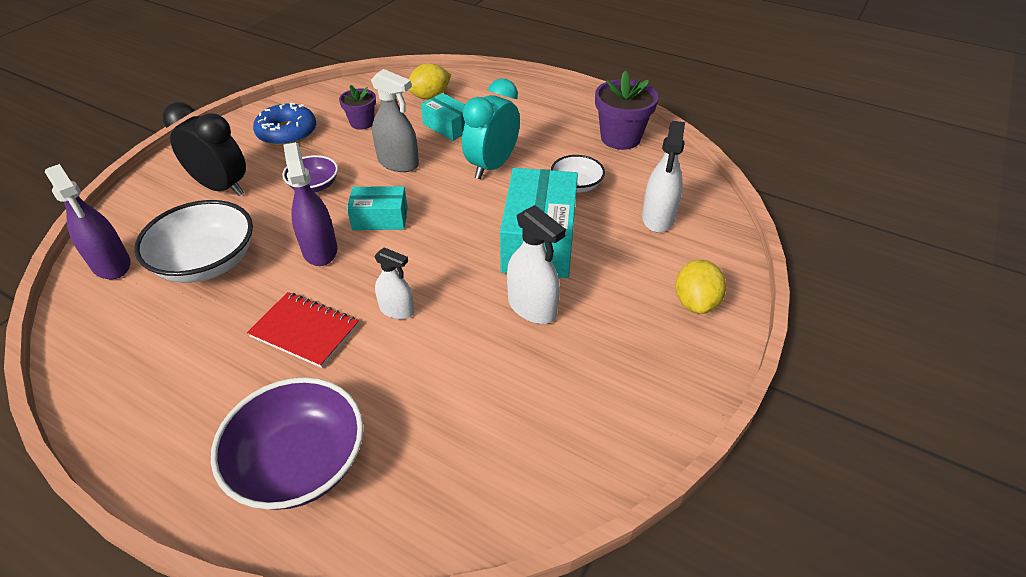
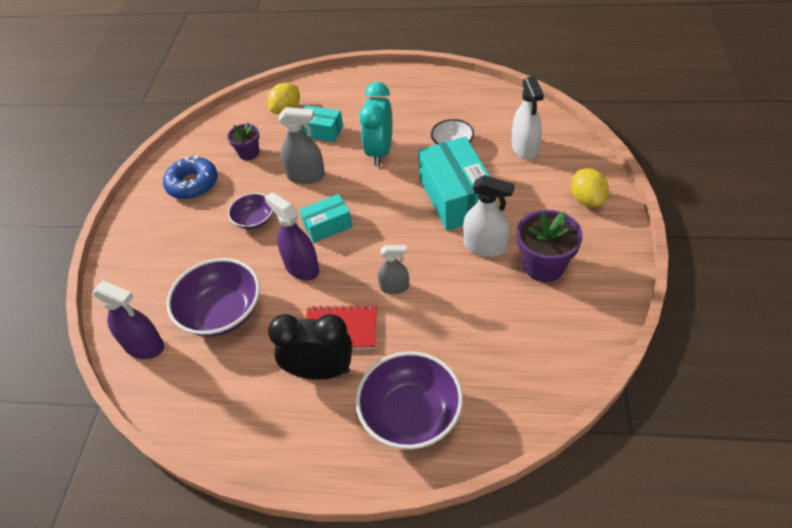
camera: 20 degrees left, 5 degrees up
(207, 262) = (222, 312): white bowl -> purple bowl
(222, 187) = (179, 250): black clock -> black clock (320, 371)
(397, 310) = (394, 287): white spray bottle -> grey spray bottle
(620, 138) = (458, 94): purple flower pot -> purple flower pot (544, 266)

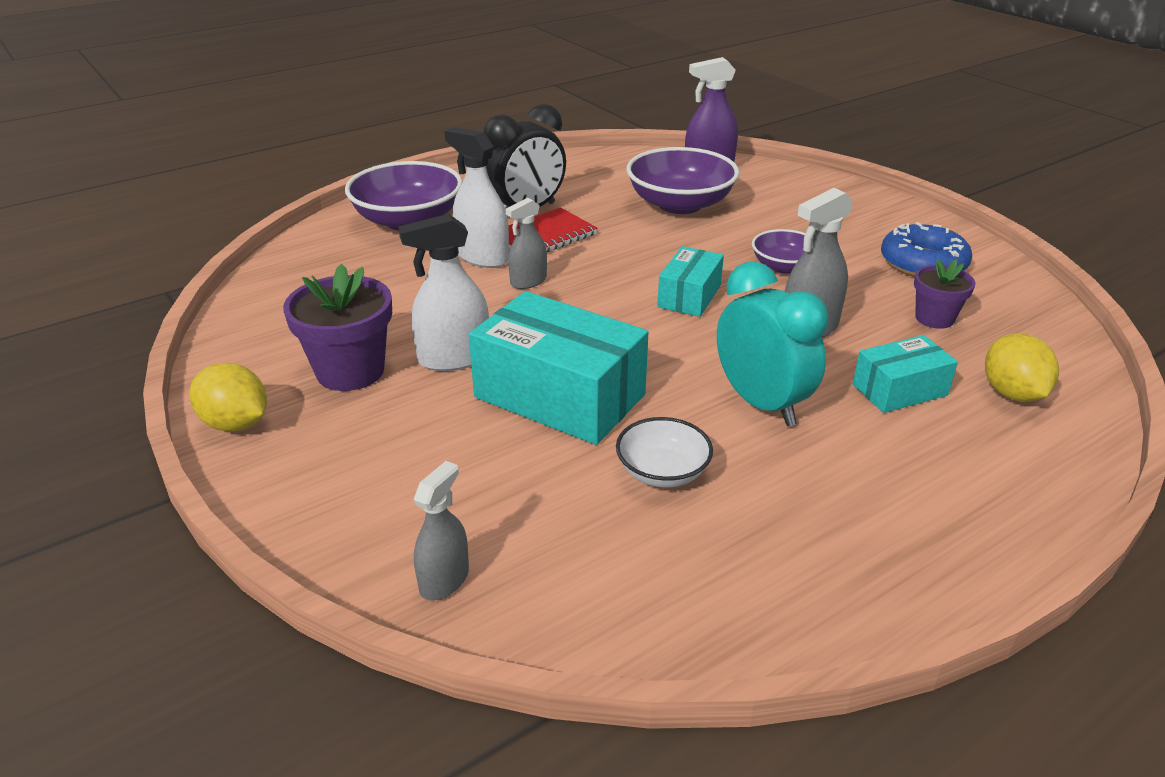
camera: 135 degrees right, 15 degrees down
(302, 267) = (657, 256): purple spray bottle -> none
(525, 148) = (520, 530): white spray bottle -> white spray bottle (482, 257)
(564, 144) = (444, 580): none -> grey spray bottle
(587, 199) = (332, 487): yellow lemon -> yellow lemon (236, 423)

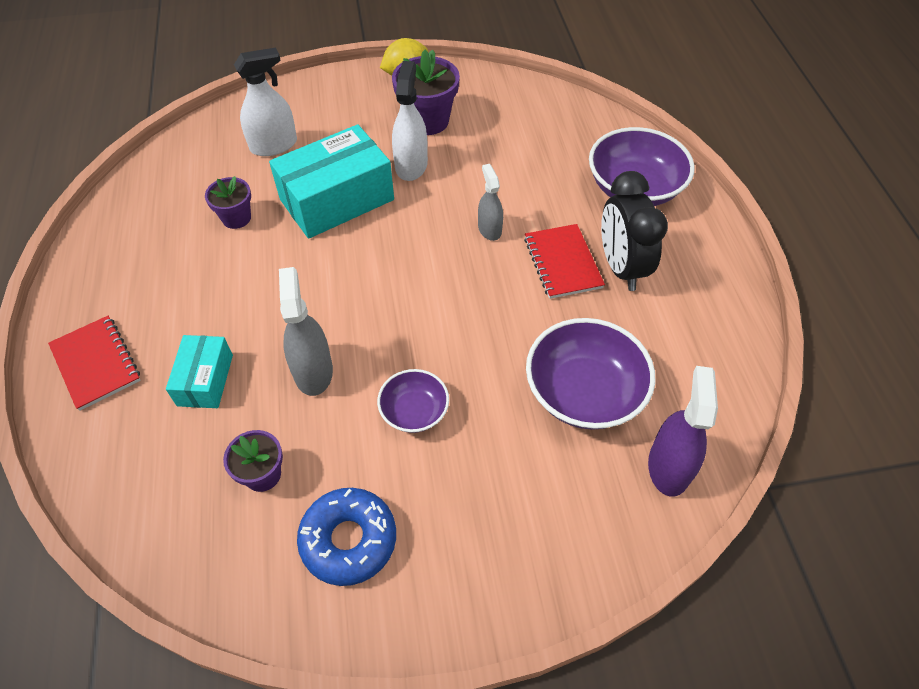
camera: 115 degrees right, 20 degrees up
(444, 580) = (235, 120): grey spray bottle -> none
(482, 257) = (544, 214): white spray bottle -> white spray bottle (274, 145)
(662, 472) = (236, 218): white bowl -> purple flower pot
(689, 296) = (408, 317): turquoise box -> none
(761, 403) = (254, 292): turquoise clock -> none
(987, 483) = (96, 364): none -> red notebook
(1012, 393) = (144, 451): yellow lemon -> none

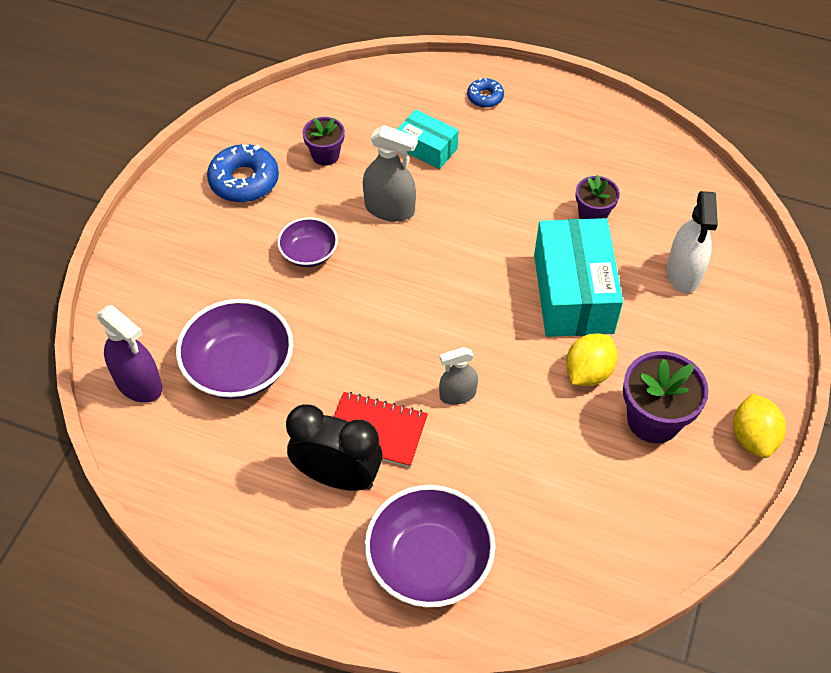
camera: 120 degrees right, 0 degrees up
(96, 364) = (485, 97): red notebook -> blue donut
(411, 165) = (588, 372): white spray bottle -> yellow lemon
(489, 229) = (457, 394): grey spray bottle -> grey spray bottle turned 150 degrees clockwise

